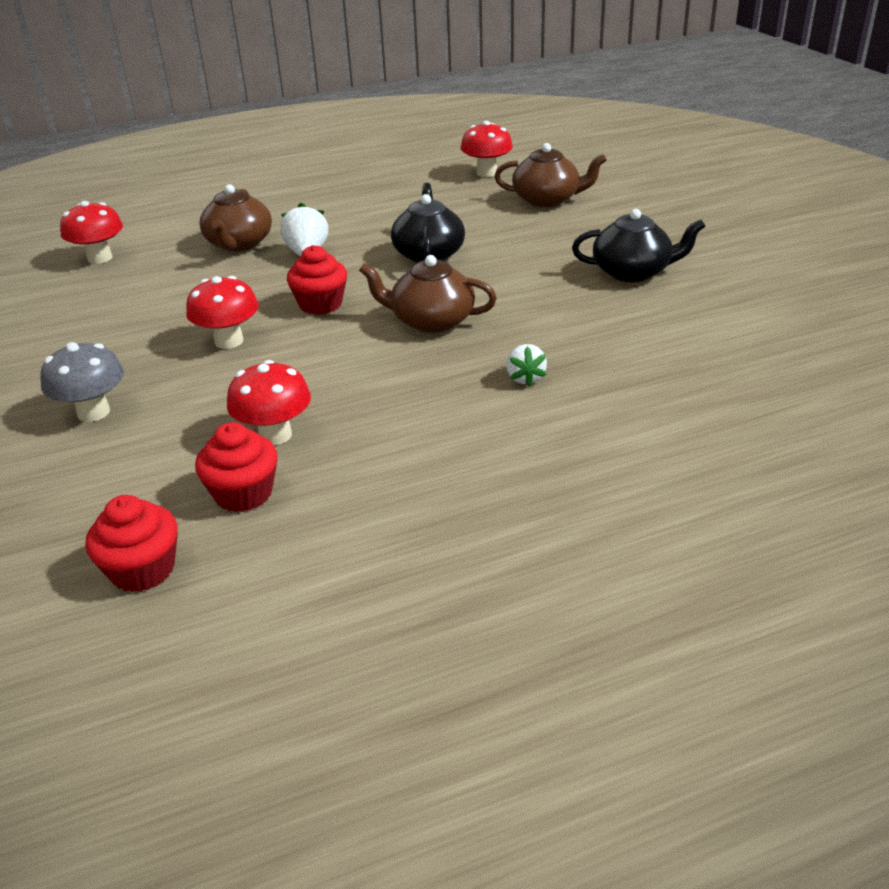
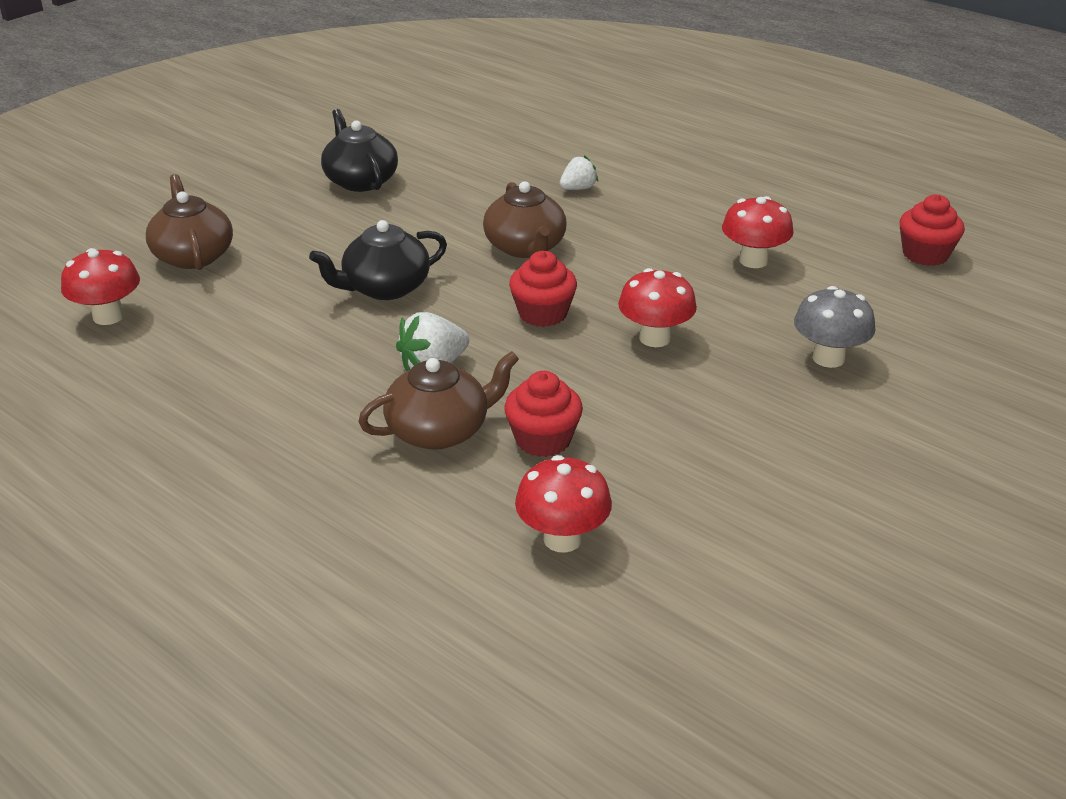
camera: 120 degrees left, 0 degrees up
(243, 493) = (823, 248): red cupcake -> red cupcake (543, 440)

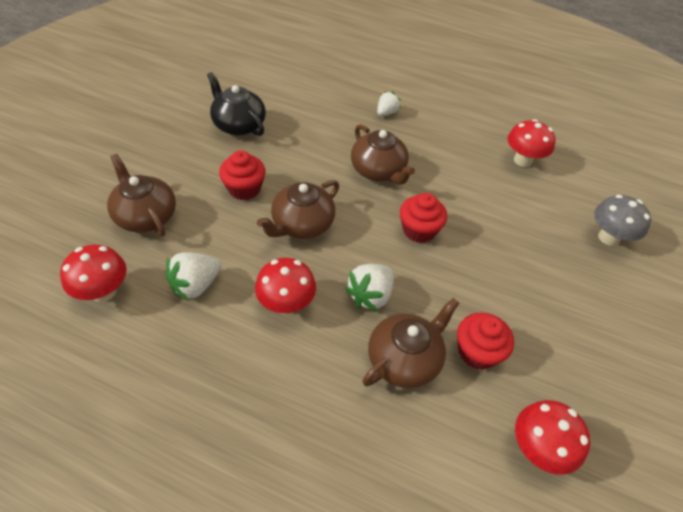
camera: 20 degrees left, 15 degrees up
(218, 326) = (196, 285): none -> white strawberry
(385, 288) = (302, 224): black teapot -> brown teapot
(655, 338) = (499, 240): red mushroom -> red mushroom (286, 304)
(925, 254) = (614, 140): red cupcake -> red cupcake (244, 189)

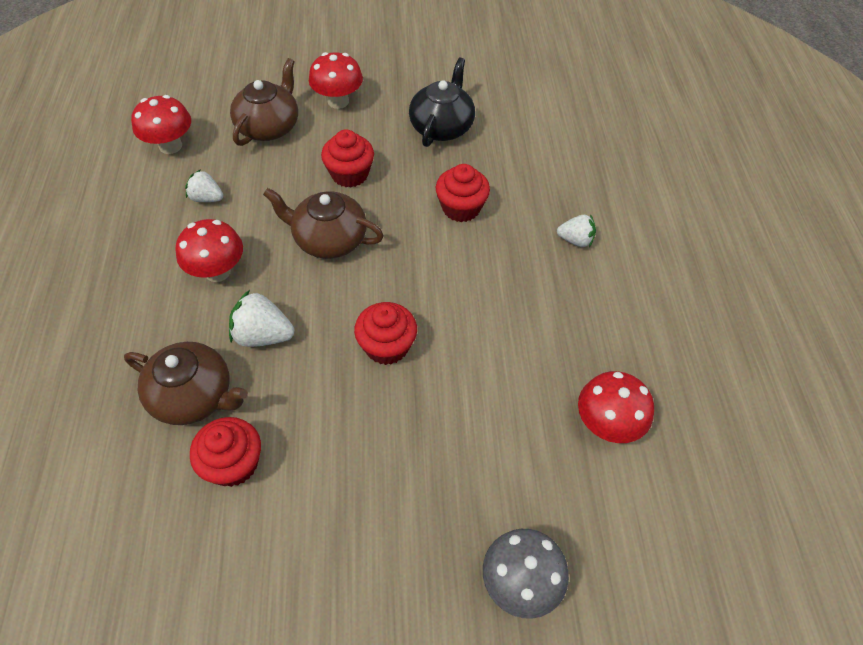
camera: 65 degrees right, 5 degrees up
(196, 285) = (207, 198): white strawberry -> white strawberry, size x0.66
(323, 148) = (461, 208): none -> red cupcake
(378, 171) = (460, 272): brown teapot -> none
(538, 449) = (128, 563): red mushroom -> red mushroom (338, 101)

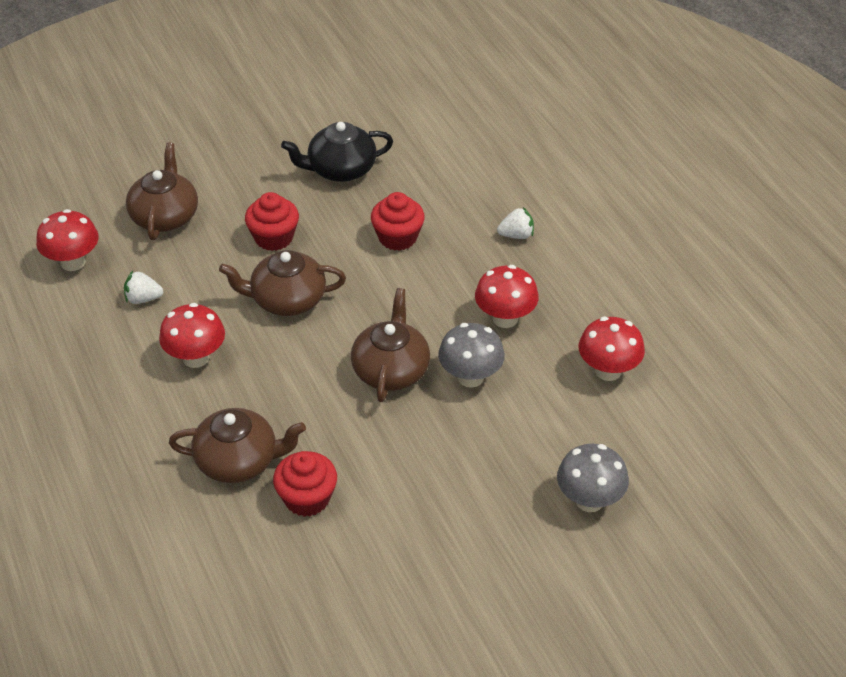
camera: 20 degrees left, 10 degrees down
(263, 335) = (272, 396): white strawberry -> none
(338, 101) = (222, 173): red mushroom -> red mushroom (505, 318)
(387, 346) = (391, 370): red cupcake -> brown teapot
(442, 127) = (340, 169): black teapot -> black teapot turned 105 degrees counterclockwise
(460, 381) = (470, 377): none -> grey mushroom

